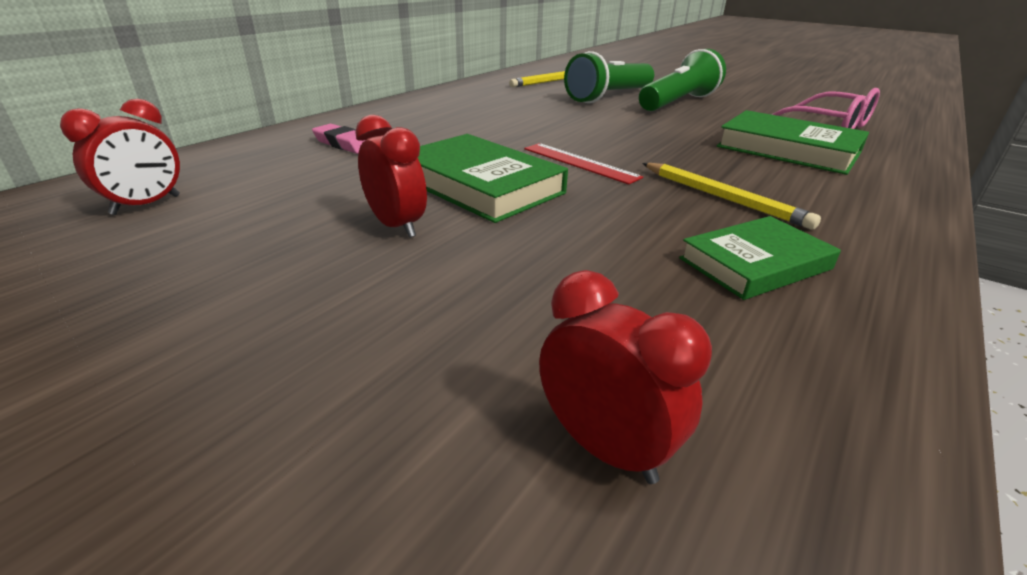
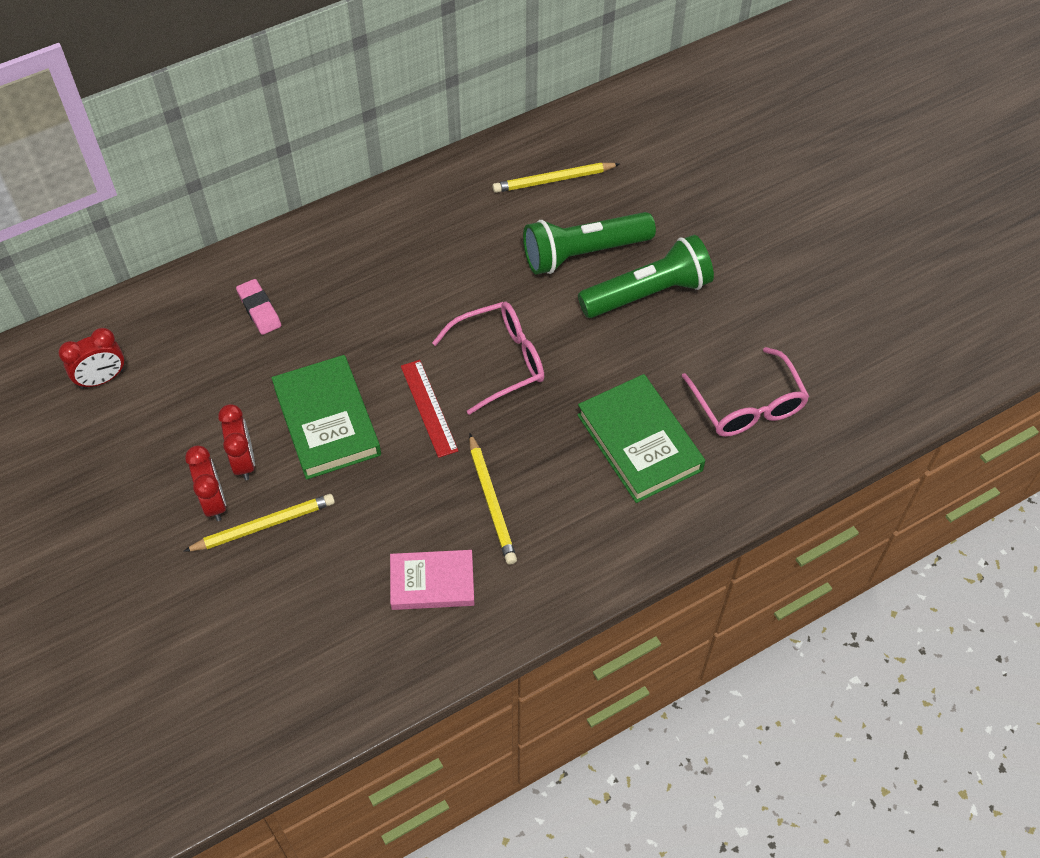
camera: 25 degrees right, 25 degrees up
(471, 269) = (264, 525): none -> yellow pencil
(604, 447) = (249, 665): red clock -> red clock (214, 502)
(612, 136) = (500, 361): none -> pink glasses
(755, 264) = (432, 582): green book -> pink book

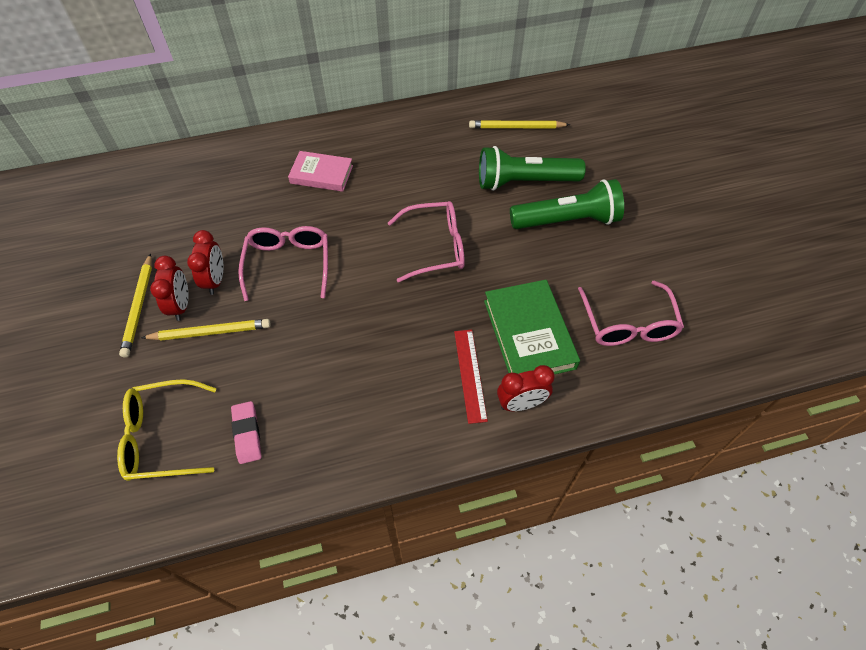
camera: 15 degrees right, 0 degrees up
(102, 379) = (141, 200): red clock -> red clock (521, 404)
(257, 656) = (162, 437): none -> yellow glasses
(259, 309) = (270, 175): pink eraser -> pink eraser (247, 434)
(327, 421) = (288, 264): green book -> pink glasses
(428, 408) = (368, 270): red ruler -> red ruler (470, 375)
(432, 582) = (323, 410): pink book -> pink book (321, 174)
(491, 502) = (393, 354): yellow pencil -> yellow pencil (139, 307)

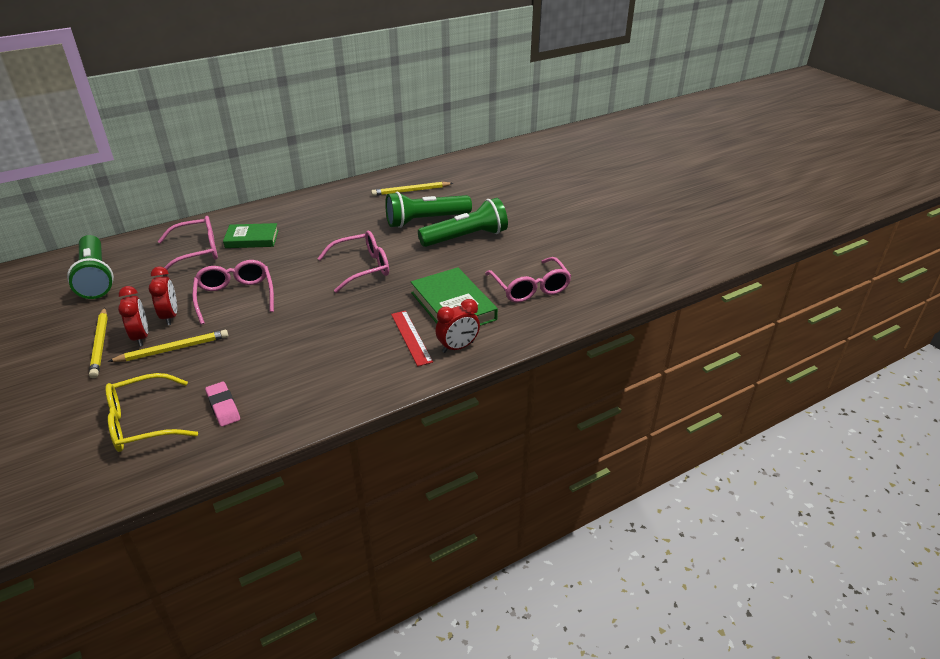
camera: 15 degrees left, 20 degrees down
(149, 203) = (95, 278): none -> green flashlight
(260, 183) = (198, 251): none -> pink glasses
(321, 174) = (252, 239): pink book -> green book

